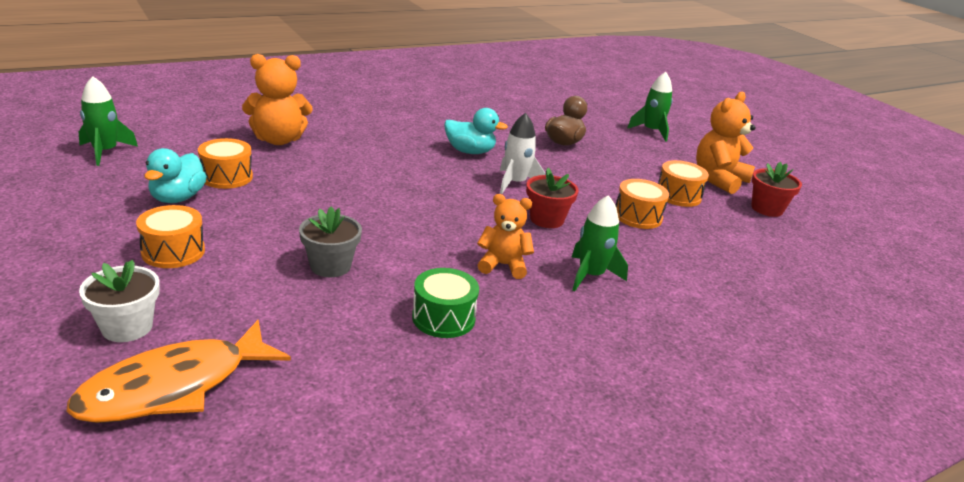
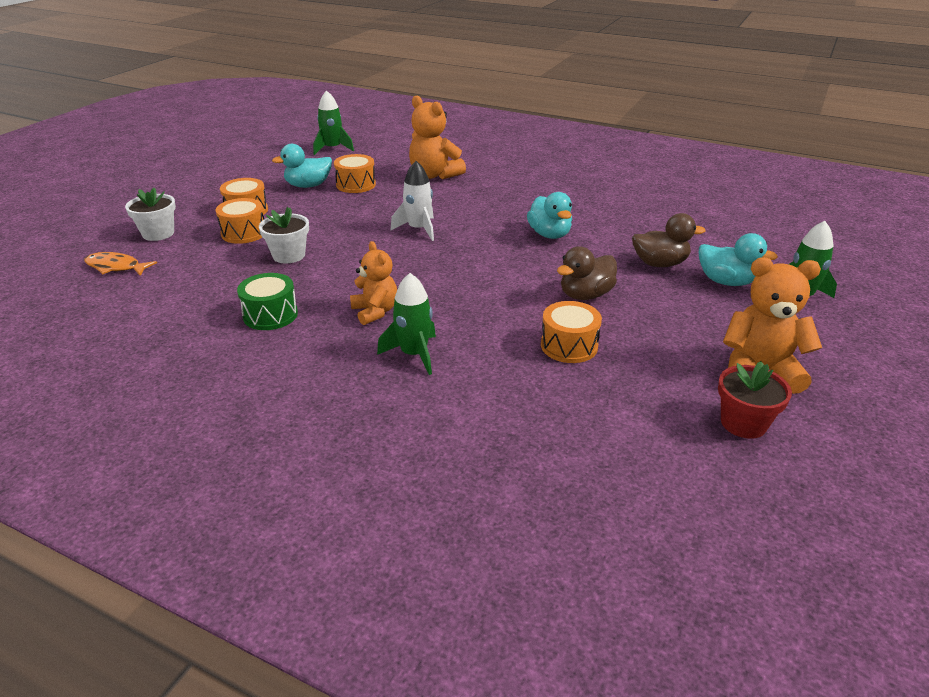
camera: 60 degrees right, 5 degrees up
(174, 386) = (116, 267): orange fish -> orange fish, size x0.56
(330, 266) = (289, 255): grey flower pot -> white flower pot
(515, 183) = (526, 270): white rocket -> white rocket (418, 229)
(546, 219) = (483, 305): red flower pot -> none
(577, 181) = (585, 295): none -> brown duck
(611, 138) = (726, 281): none -> turquoise duck
(678, 195) = (662, 356): orange drum -> orange drum (244, 233)

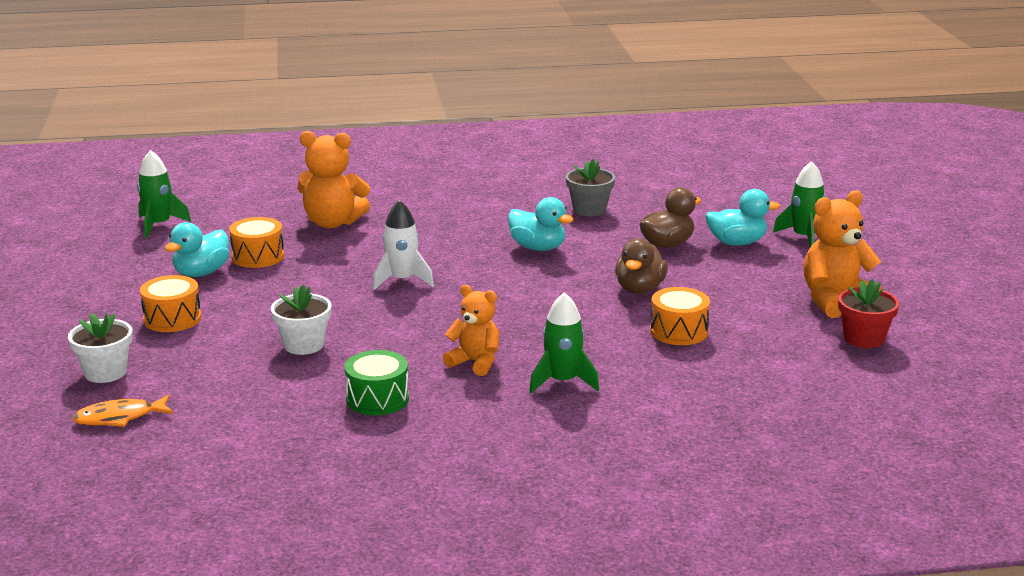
camera: 35 degrees left, 10 degrees down
(244, 233) = (212, 340): orange drum -> none
(631, 216) = (589, 210): none -> grey flower pot

